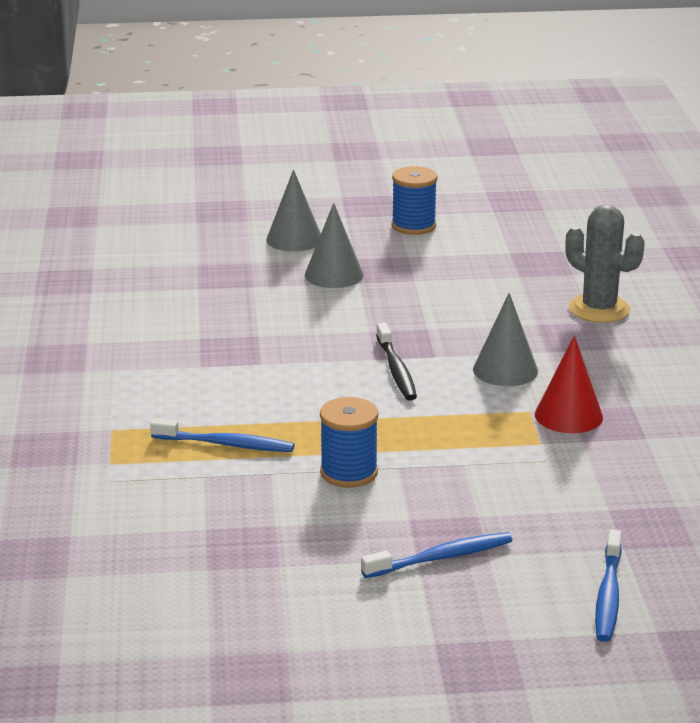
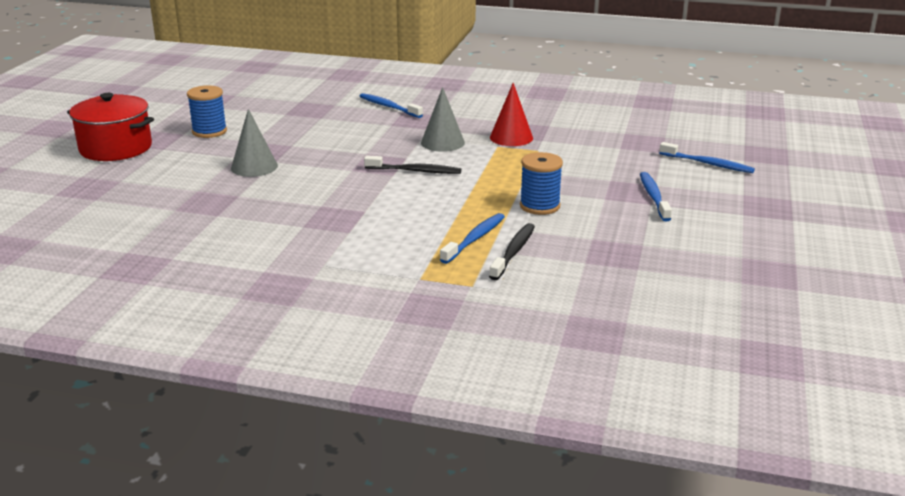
camera: 70 degrees left, 0 degrees up
(205, 475) = (513, 252): none -> black toothbrush
(294, 239) = (178, 170): grey cone -> none
(326, 194) = (116, 148): none -> red pot
(599, 309) = (389, 107): grey cactus -> blue toothbrush

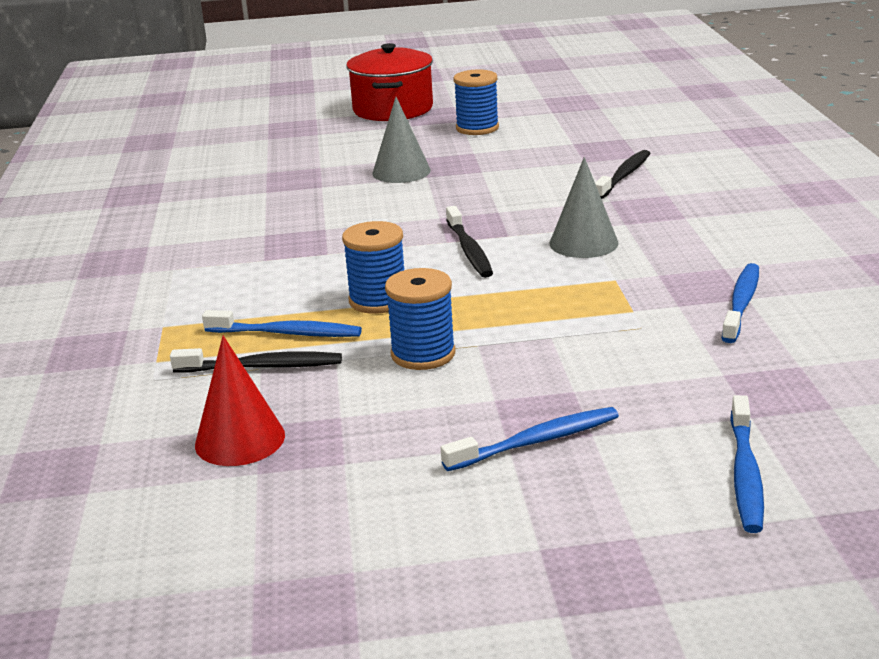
camera: 70 degrees right, 0 degrees up
(360, 114) = (623, 176): none -> black toothbrush
(389, 107) = (670, 184): blue toothbrush -> blue toothbrush (741, 303)
(457, 206) = (378, 300): none -> blue spool
(511, 137) = (658, 281): red cone -> red cone (240, 440)

